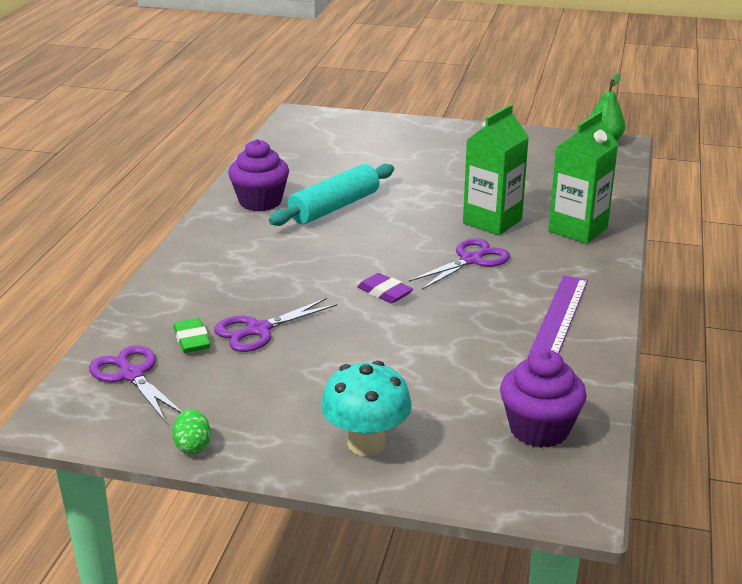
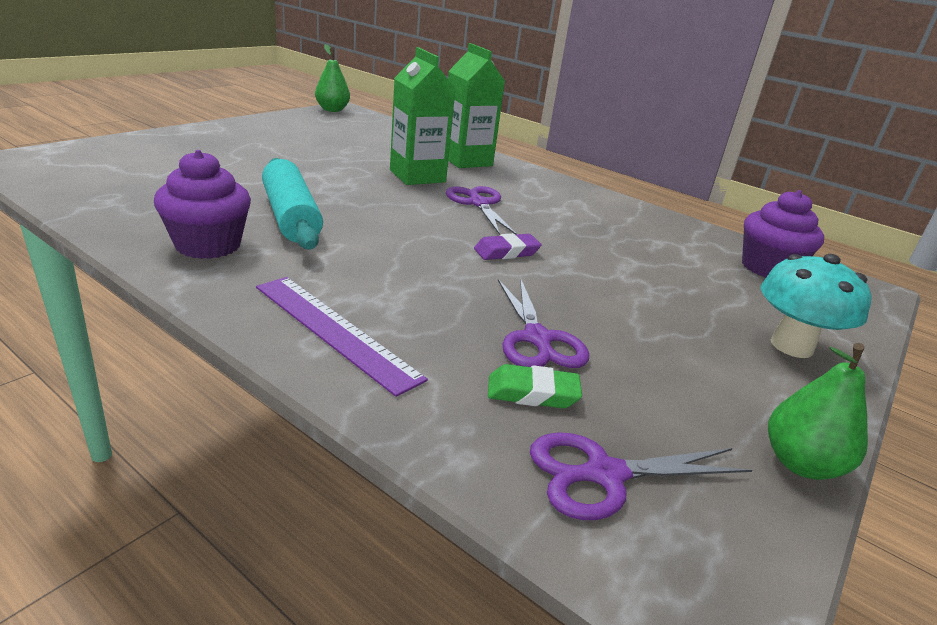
camera: 70 degrees left, 0 degrees up
(193, 446) = (800, 464): green egg -> green pear
(559, 317) = (600, 209): purple ruler -> purple ruler (335, 330)

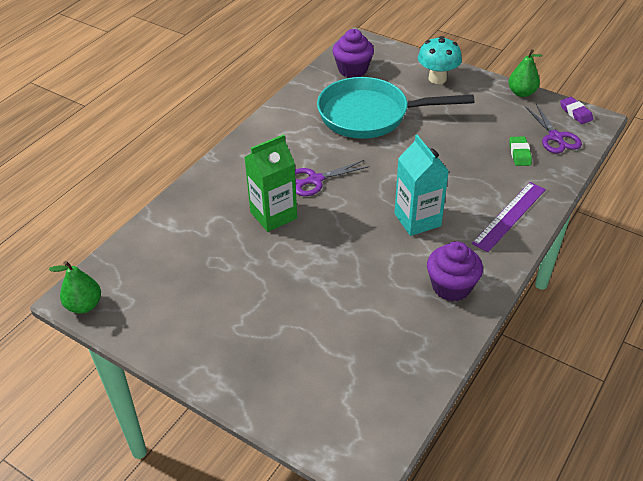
camera: 90 degrees left, 15 degrees up
(291, 217) = (389, 263): turquoise rolling pin -> none
(367, 249) = (417, 220): none -> turquoise carton
(466, 161) = (218, 192): green carton -> none
(506, 252) = (388, 164): purple eraser -> purple eraser (575, 113)
(537, 339) = (477, 152): purple scissors -> none
(637, 260) = (370, 115): none -> turquoise pan

